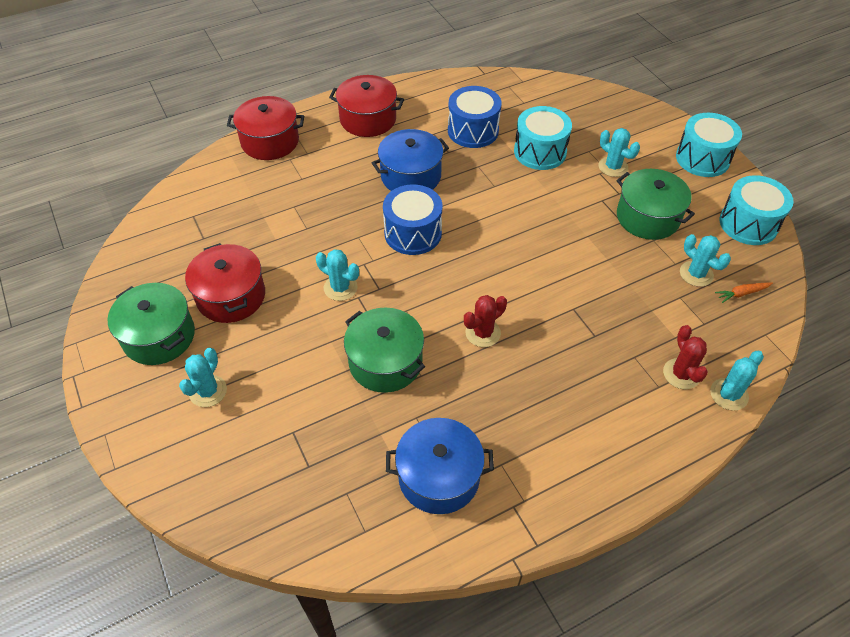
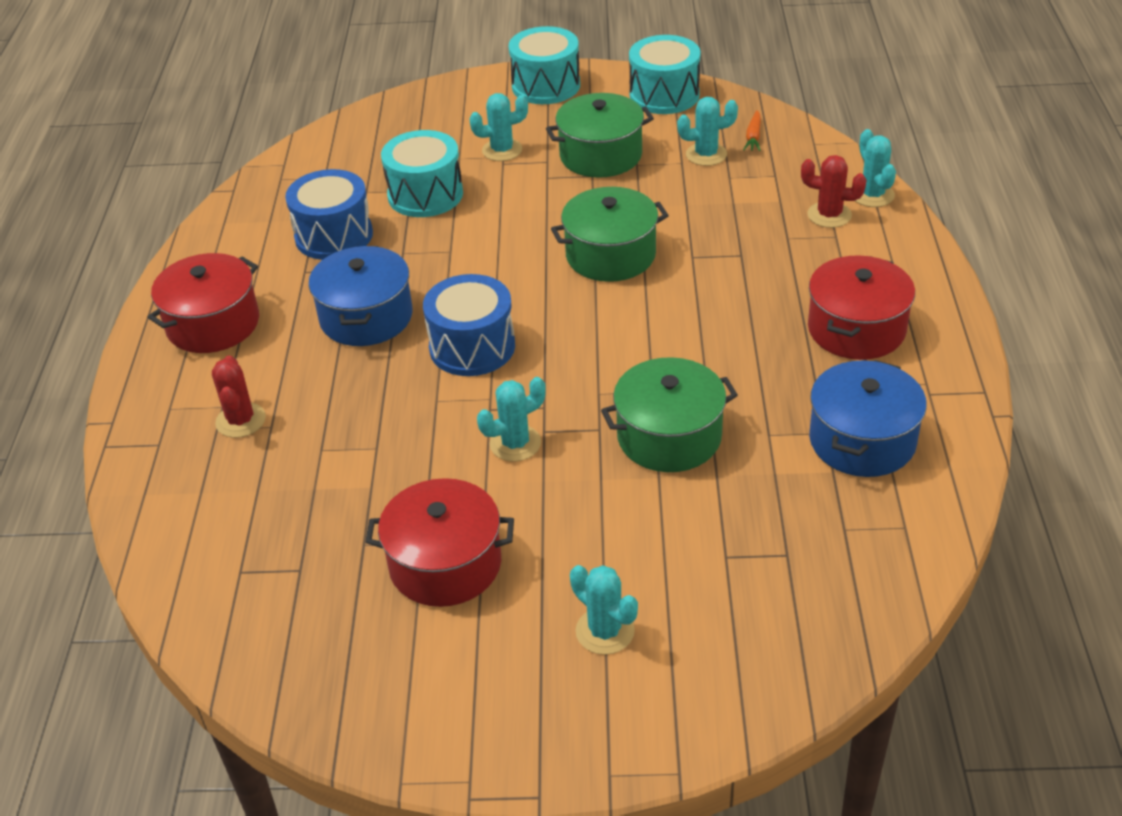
camera: 60 degrees left, 10 degrees down
(159, 336) = (463, 668): green pot -> green pot (610, 255)
(270, 141) = (157, 440): red pot -> red pot (856, 329)
(483, 333) = (679, 338): red cactus -> red cactus (240, 420)

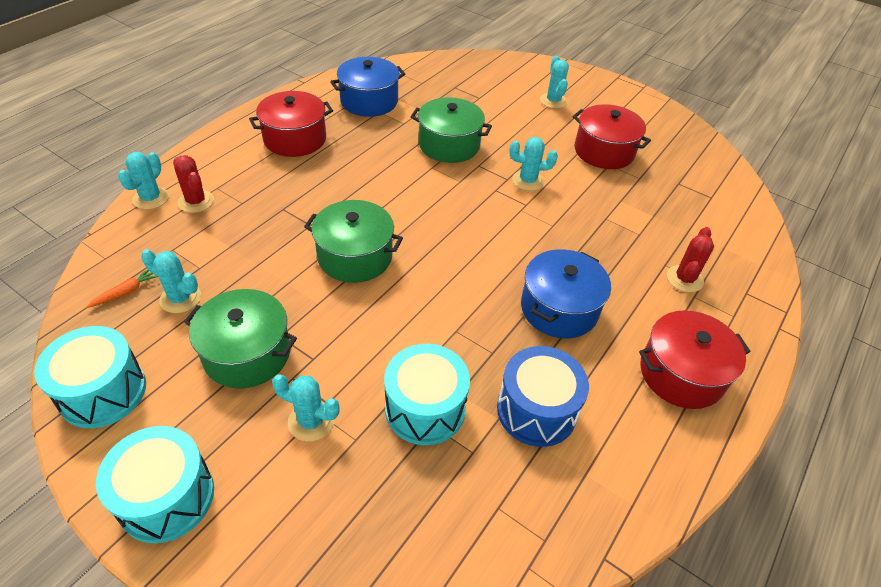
camera: 150 degrees left, 5 degrees up
(472, 347) = (505, 245): blue drum -> none

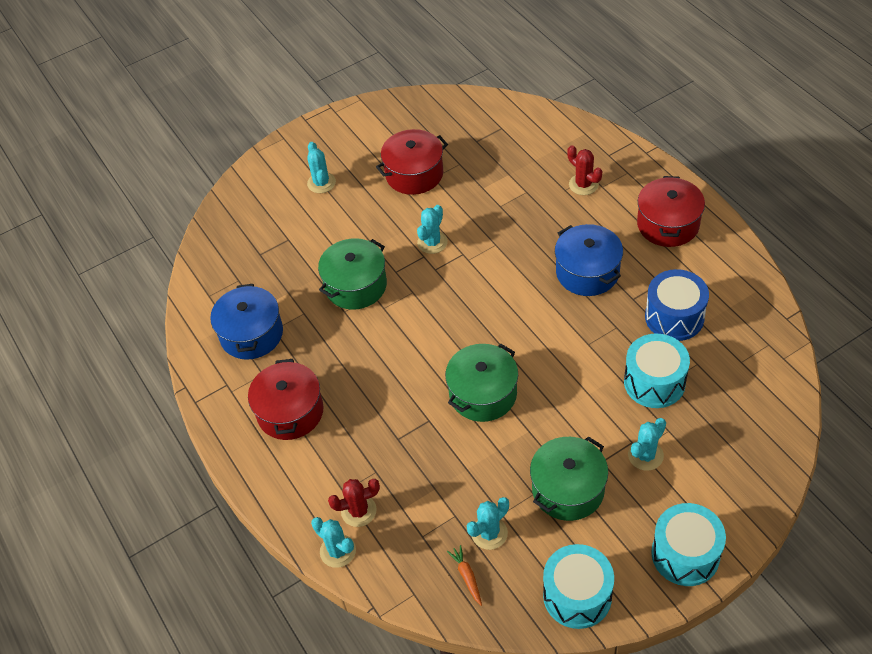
camera: 60 degrees left, 5 degrees up
(553, 101) = (321, 183): turquoise cactus -> turquoise cactus turned 60 degrees clockwise

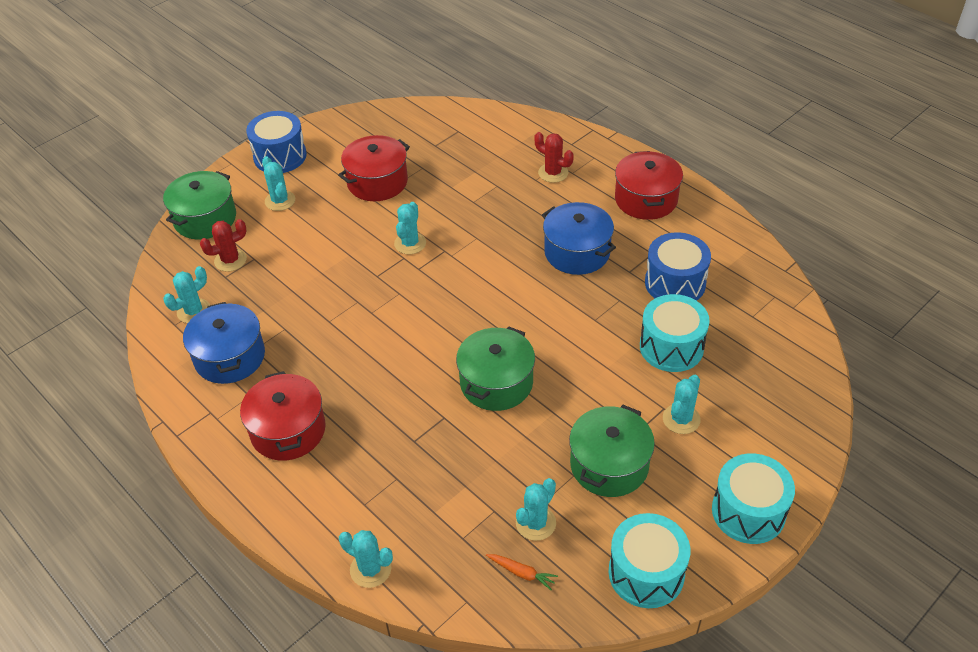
camera: 15 degrees left, 5 degrees down
(227, 285) = (194, 311): none -> turquoise cactus
(329, 136) = (280, 156): none -> blue drum
(356, 285) = (336, 294): green pot -> green pot (205, 219)
(358, 511) = (386, 522): red cactus -> red cactus (230, 260)
(467, 576) = (521, 573): orange carrot -> orange carrot turned 150 degrees clockwise

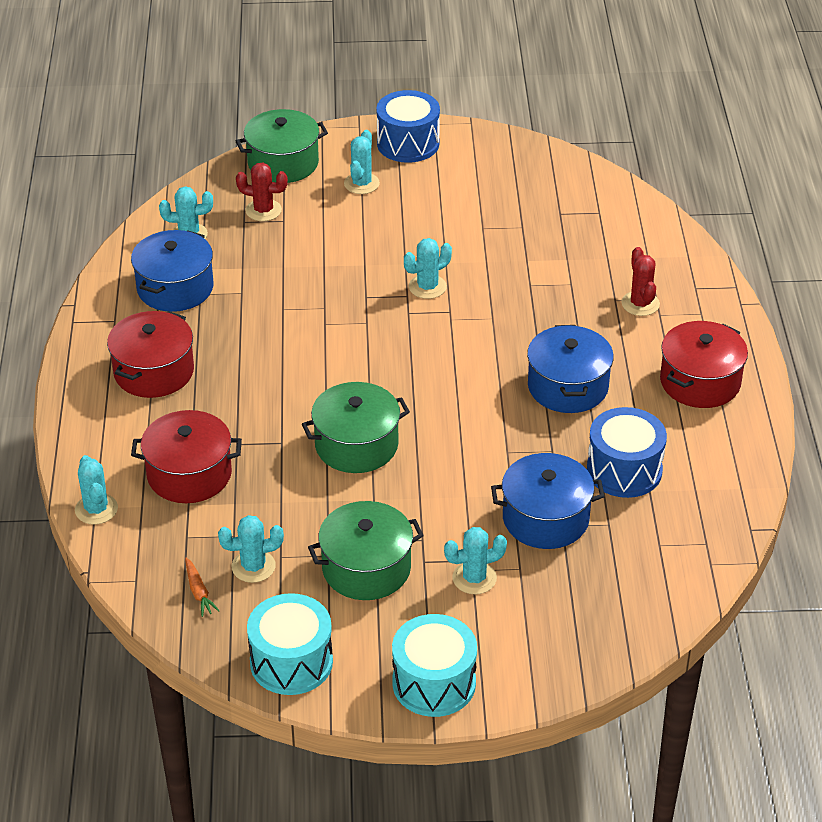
camera: 40 degrees right, 5 degrees down
(377, 182) = (465, 216): red pot -> red pot (189, 474)
(671, 347) = (545, 518): turquoise drum -> blue pot

